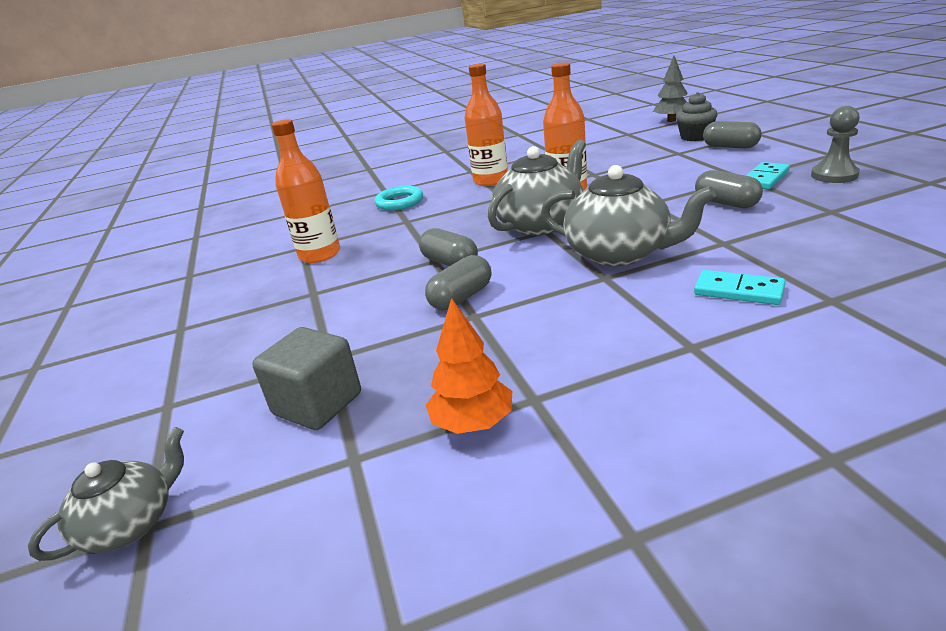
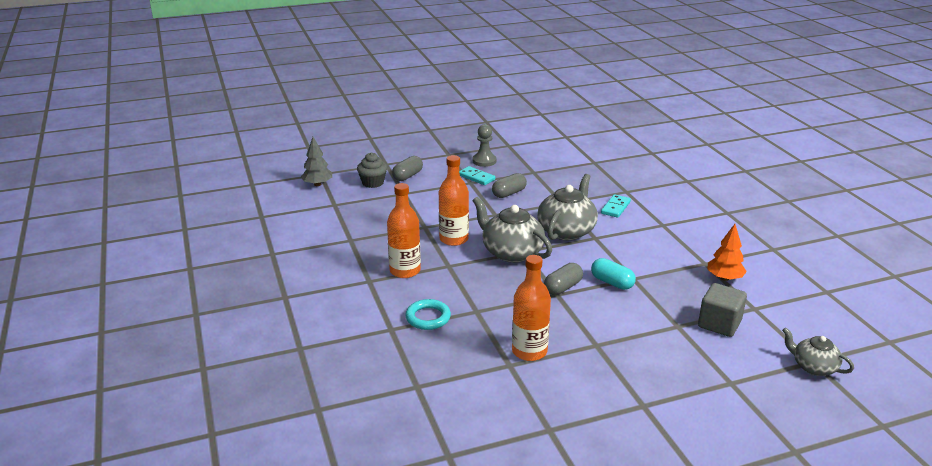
camera: 95 degrees left, 0 degrees up
(461, 298) = (612, 282): grey capsule -> turquoise capsule

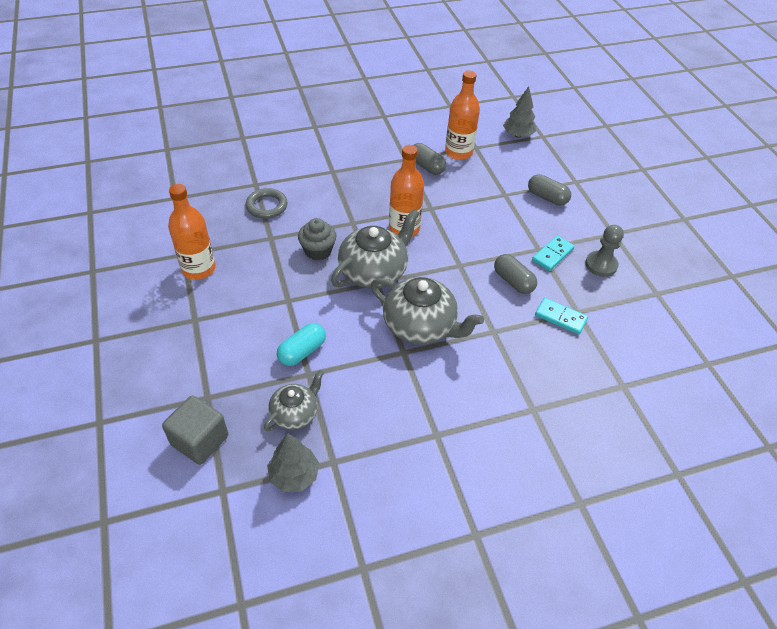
camera: 90 degrees right, 20 degrees up
(373, 183) = (526, 172): grey cupcake -> grey cupcake (318, 251)
(405, 271) = (346, 193): orange bottle -> orange bottle (458, 152)
(428, 317) = (267, 206): turquoise ring -> grey ring
(562, 287) = (299, 306): grey capsule -> grey capsule (426, 166)
(615, 208) = (482, 387): turquoise domino -> turquoise domino (560, 317)
(724, 278) = (294, 475): orange tree -> grey tree
(813, 367) = (93, 518): grey teapot -> grey teapot (295, 413)

